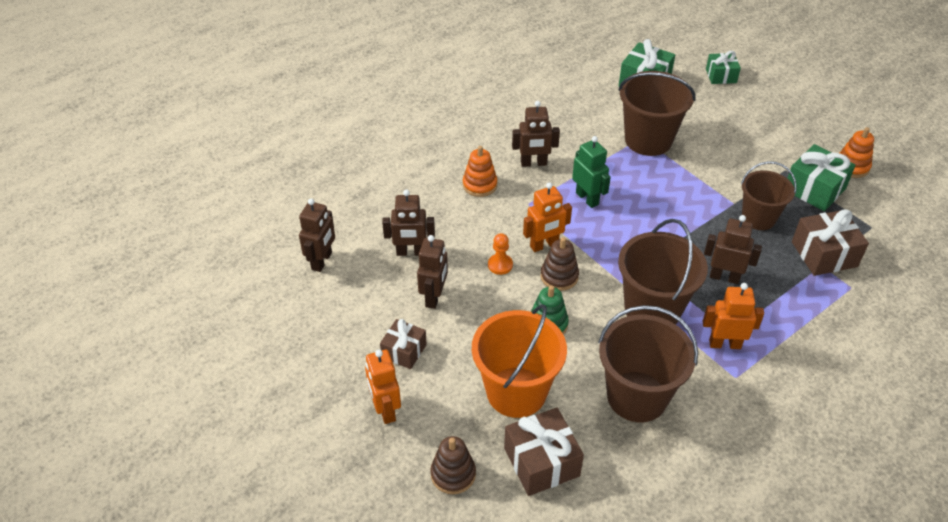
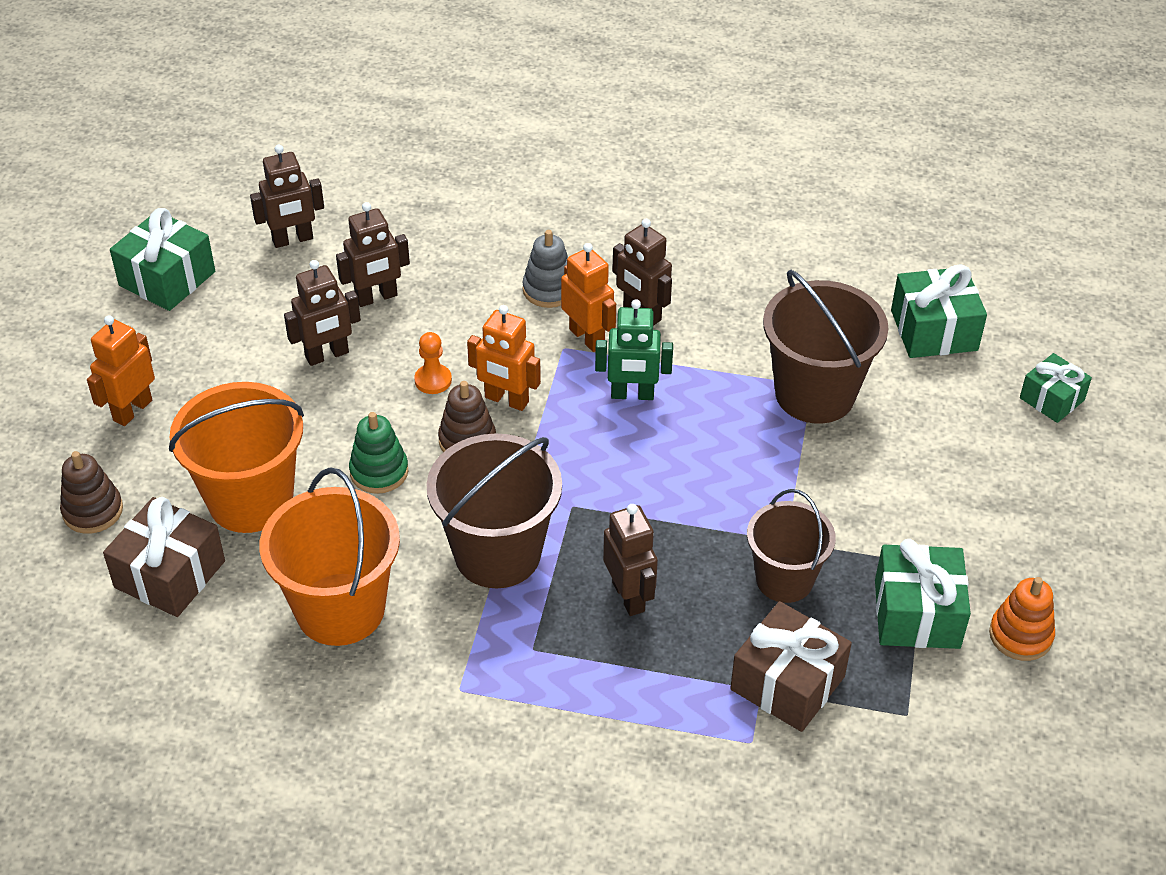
camera: 50 degrees right, 0 degrees up
(288, 334) = (167, 279): none -> green gift
(404, 351) = (225, 377): brown gift -> none
(410, 252) = (376, 297): brown robot -> brown robot turned 75 degrees counterclockwise
(480, 185) = (549, 290): orange stacking toy -> grey stacking toy
(587, 198) = (632, 395): green robot -> green robot turned 75 degrees clockwise
(637, 396) = (340, 609): brown bucket -> orange bucket
(724, 344) = (507, 652): orange robot -> orange robot (587, 337)

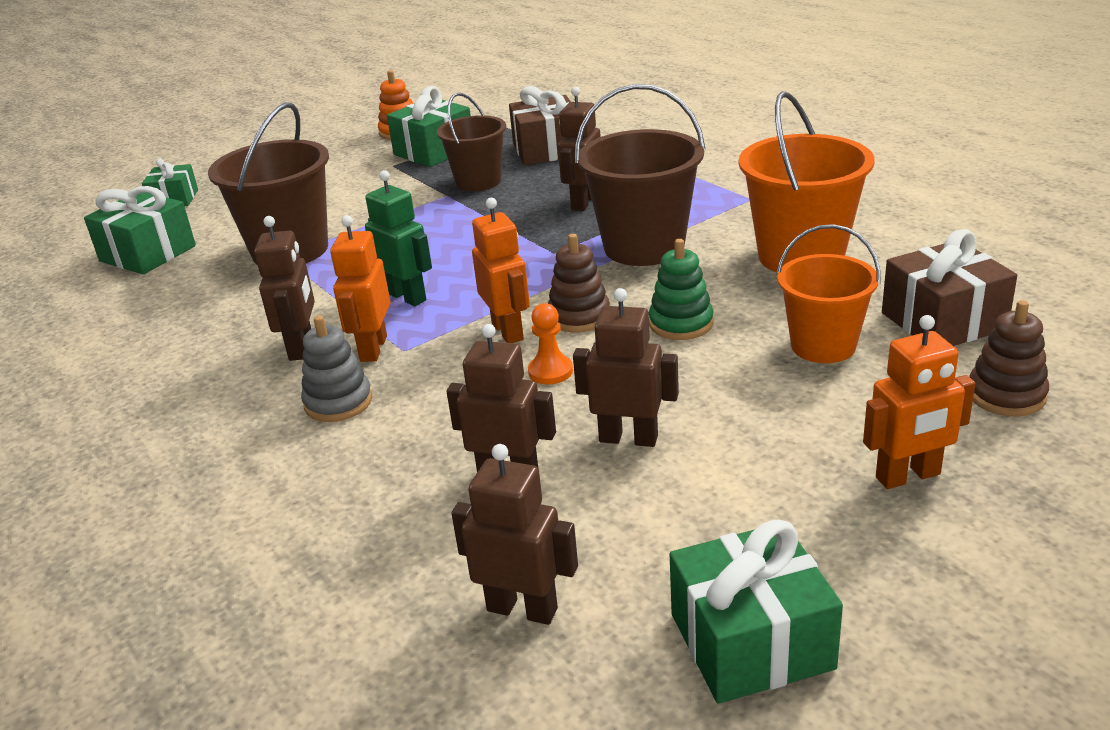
camera: 135 degrees left, 15 degrees down
(251, 500) = (823, 346): orange bucket -> orange bucket, size x0.66

